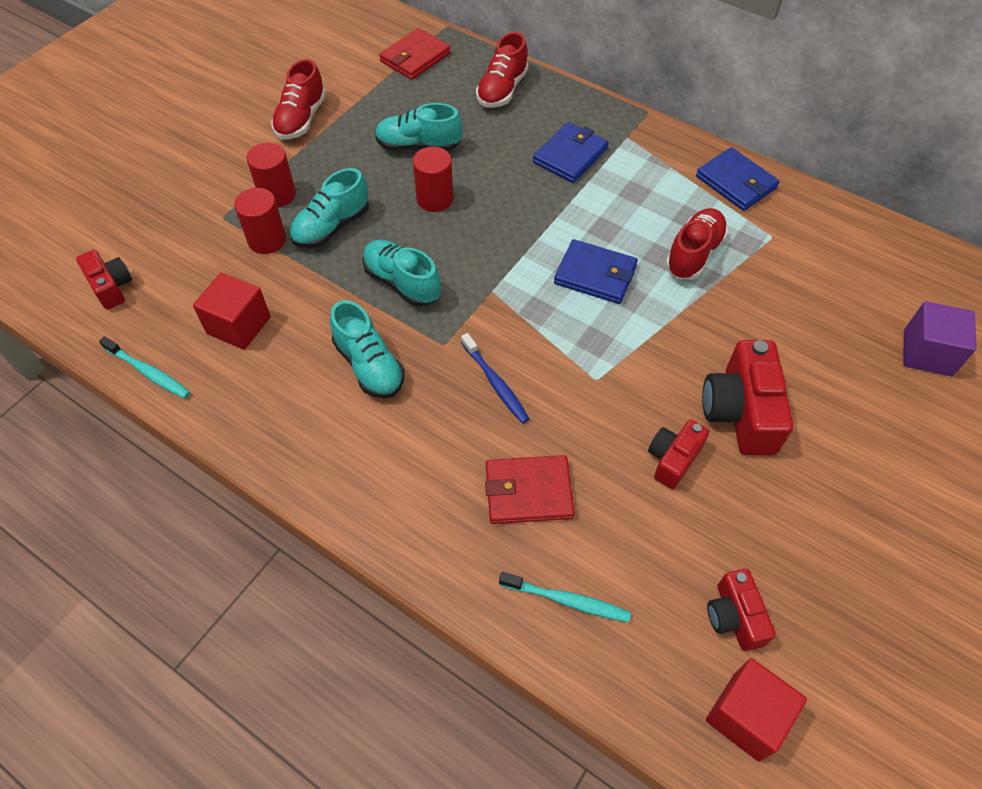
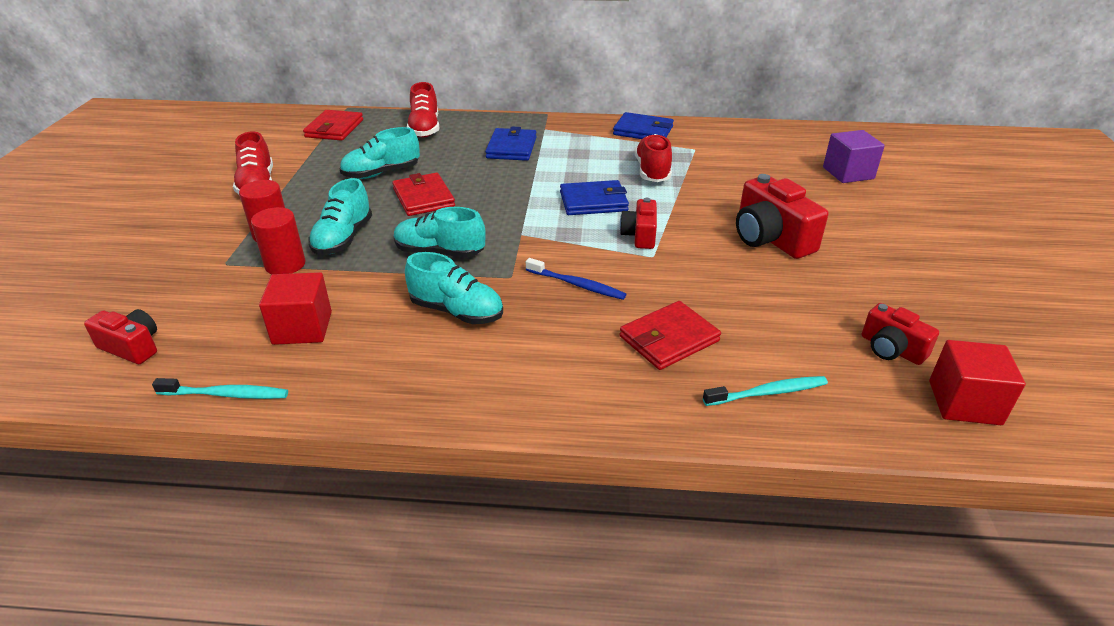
camera: 30 degrees left, 20 degrees down
(435, 199) = (423, 198): red cylinder -> red wallet
(673, 459) = (754, 279): red camera -> red camera (640, 235)

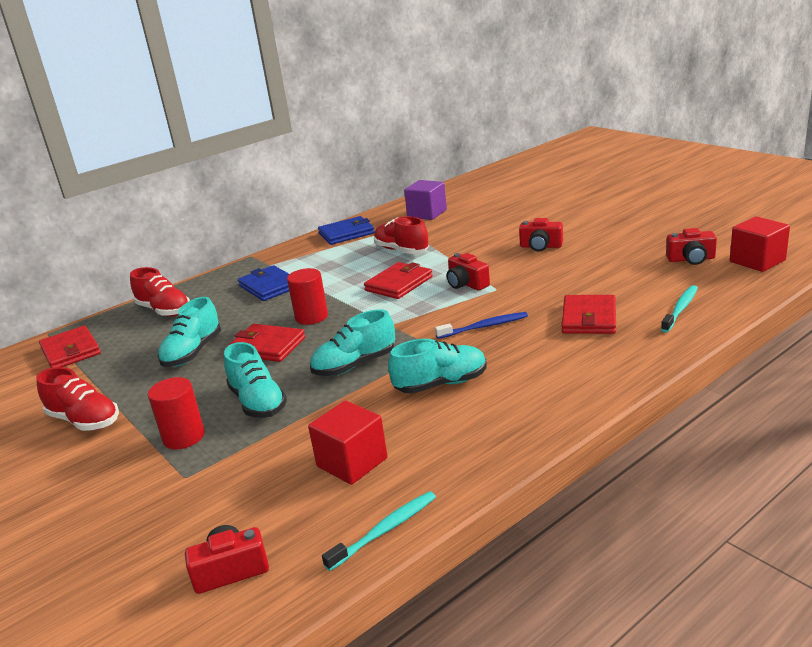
camera: 40 degrees left, 10 degrees down
(285, 264) = (244, 444): red cylinder -> red cylinder (311, 317)
(593, 201) = (399, 284): blue wallet -> red wallet
(770, 238) = (541, 246): red camera -> red camera, size x0.59
(848, 173) = (515, 197): purple cube -> purple cube (427, 213)

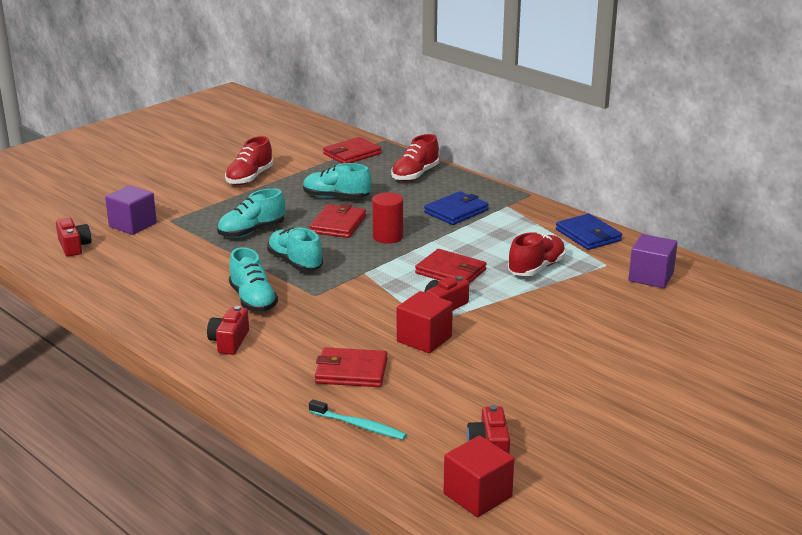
camera: 80 degrees right, 0 degrees up
(181, 513) = (133, 225): none -> purple cube
(184, 437) = (216, 213): red cylinder -> none
(352, 462) = (161, 272): red cube -> red cube (424, 339)
(384, 530) = (85, 288): turquoise toothbrush -> none
(484, 327) = (347, 317): blue toothbrush -> none
(541, 246) = (540, 349): red camera -> red camera (229, 341)

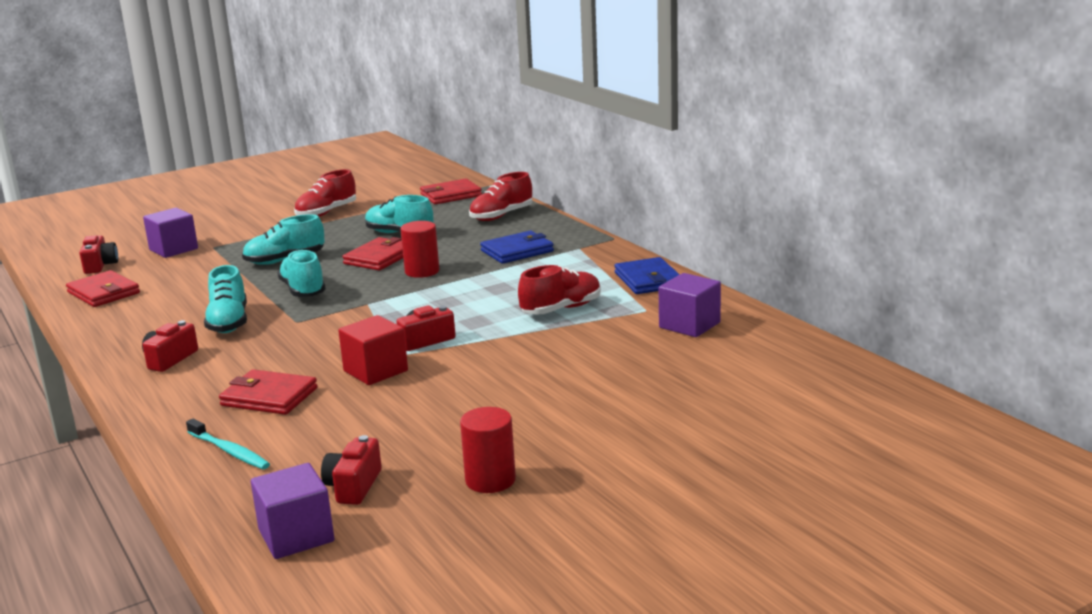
camera: 15 degrees right, 5 degrees down
(451, 271) = (462, 307): red wallet -> red wallet (104, 293)
(477, 495) = (296, 536): red cube -> purple cube
(594, 431) = (490, 480): none -> red cylinder

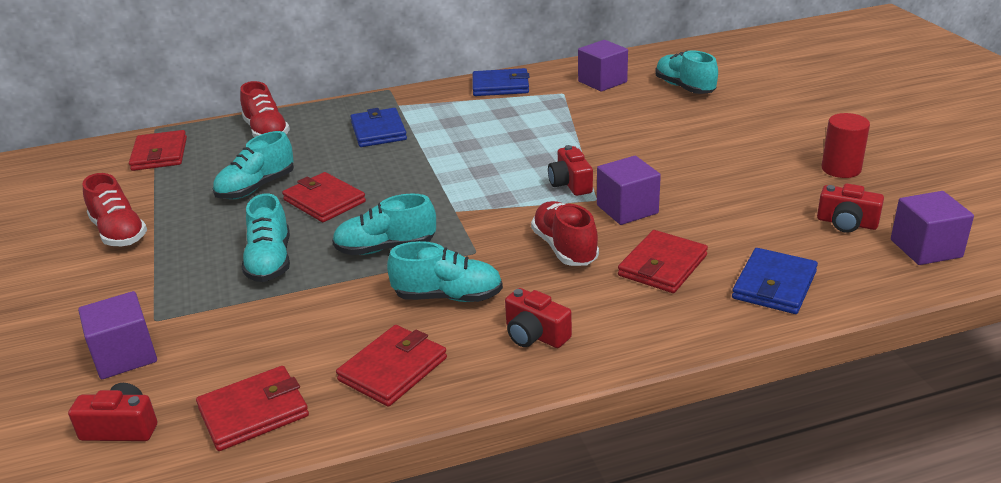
camera: 75 degrees left, 10 degrees up
(138, 321) = (393, 369): none -> red wallet
(229, 451) = (774, 285): turquoise toothbrush -> blue wallet
(375, 371) = (627, 209): red cube -> purple cube
(422, 271) = (389, 179): red cylinder -> none
(561, 309) = (538, 122): red shoe -> red shoe (564, 248)
(698, 371) = (684, 87): none -> turquoise shoe

